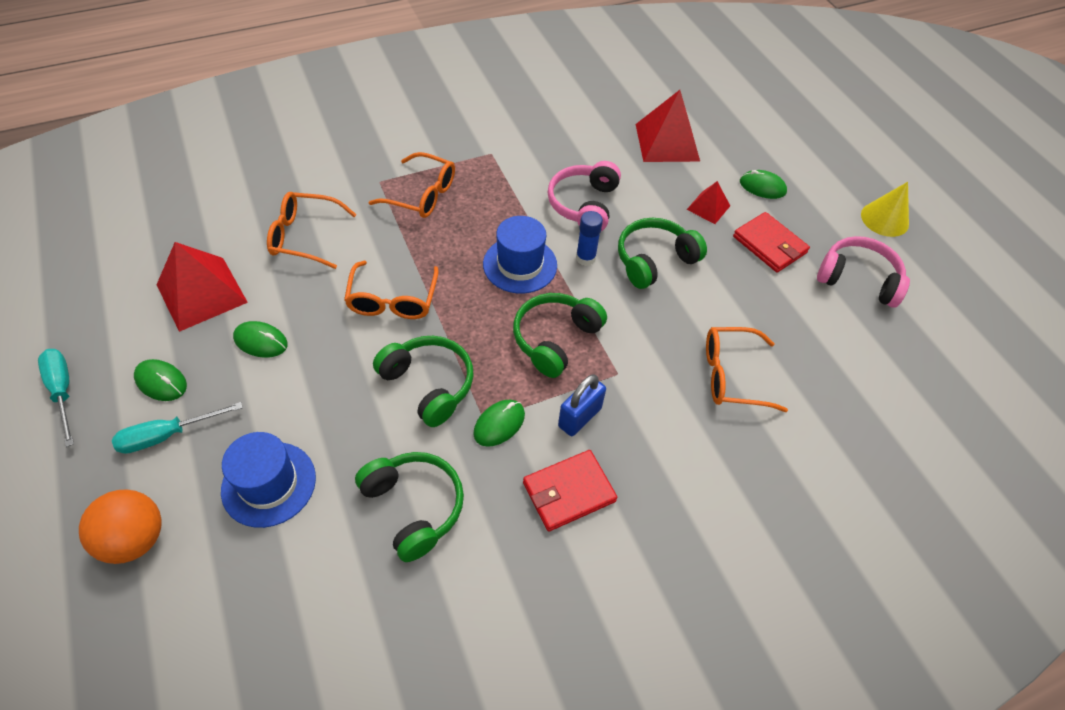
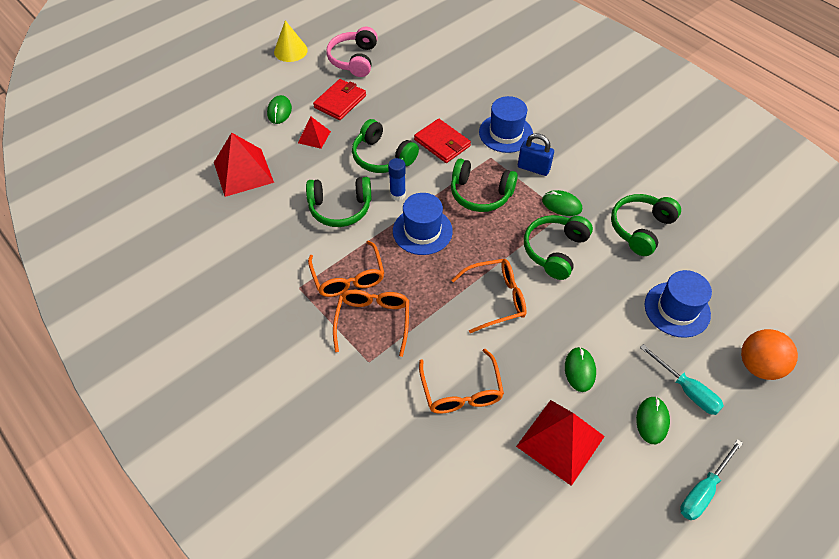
camera: 105 degrees left, 0 degrees up
(568, 492) = (585, 162): red wallet -> red wallet (442, 143)
(584, 204) = (340, 208): pink headphones -> green headphones
(660, 409) = (505, 133): none -> blue hat
(732, 375) = (463, 106): orange glasses -> orange glasses (348, 277)

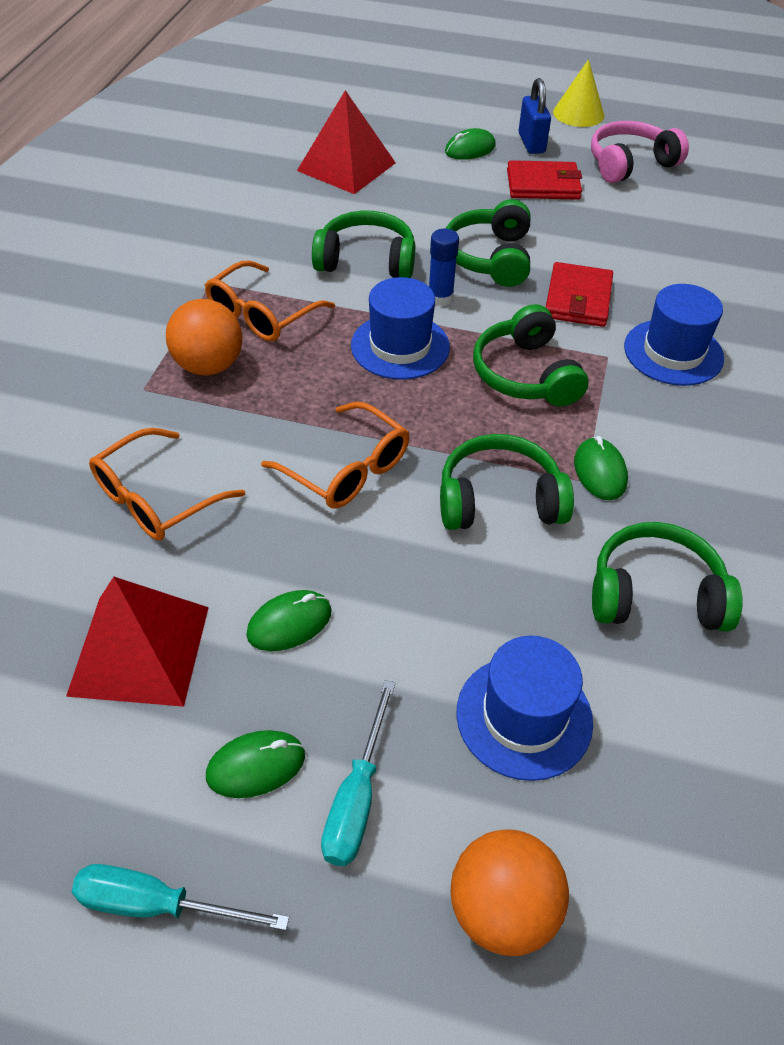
camera: 55 degrees right, 5 degrees down
(314, 137) = (460, 191): red pyramid -> none
(340, 208) = (366, 260): green headphones -> green headphones turned 135 degrees clockwise
(373, 322) = (209, 366): orange glasses -> orange ball
(533, 168) = (639, 410): blue padlock -> blue padlock (531, 143)

